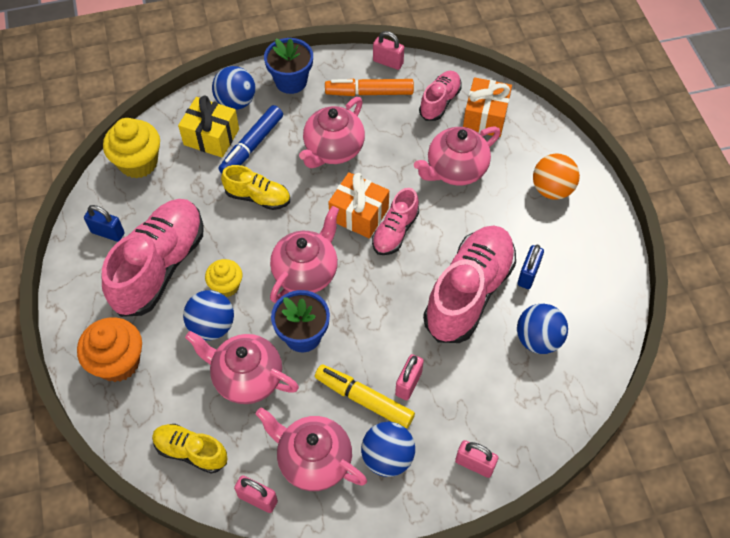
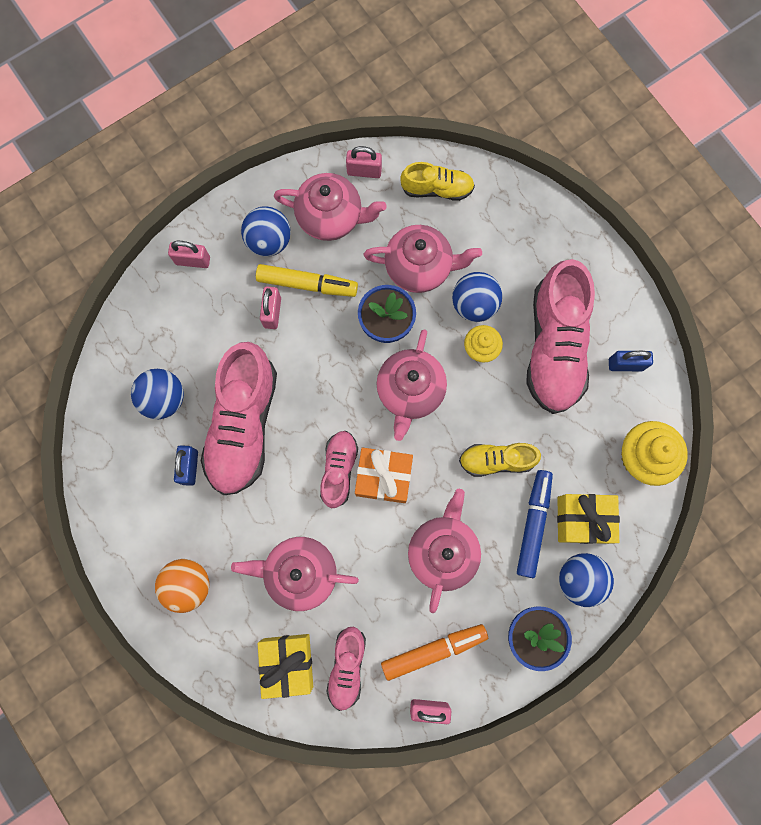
camera: 160 degrees right, 20 degrees up
(118, 362) = (541, 241): orange cupcake -> none
(455, 170) = (300, 572): pink teapot -> pink teapot turned 120 degrees counterclockwise
(485, 117) = (288, 662): orange gift -> yellow gift

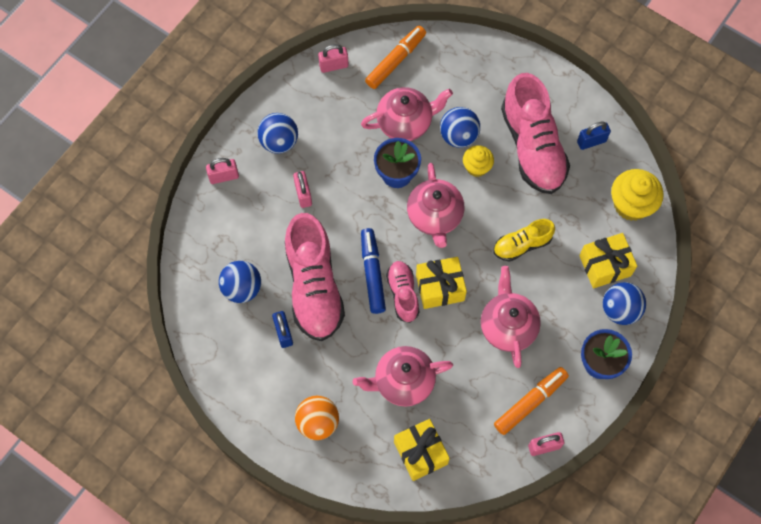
camera: 20 degrees left, 10 degrees down
(307, 284) = (322, 164): yellow marker -> none
(331, 217) = (321, 108): pink teapot -> none
(347, 666) = (468, 439): pink shoe -> none
(383, 477) = (440, 287): orange gift -> yellow gift
(437, 189) = (395, 60): yellow shoe -> orange marker
(533, 524) = (568, 282): blue marker -> blue marker (372, 273)

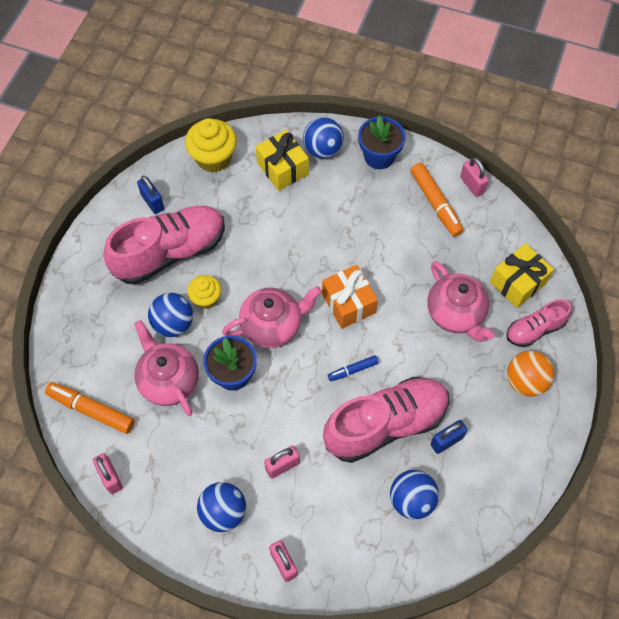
camera: 105 degrees left, 5 degrees down
(372, 273) = (353, 370): blue marker -> blue marker, size x0.56
(403, 294) = (366, 335): pink shoe -> pink shoe (535, 329)
(440, 287) = (348, 303): yellow gift -> orange gift
(507, 326) = (369, 236): pink teapot -> none
(522, 245) = (281, 240): yellow shoe -> none
(530, 402) = (435, 203): orange marker -> orange marker turned 150 degrees counterclockwise

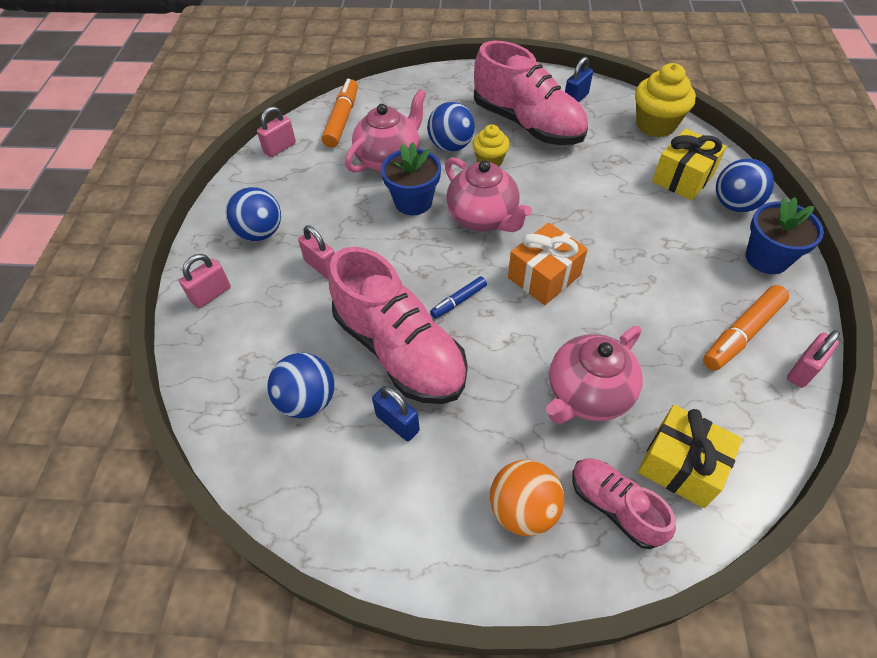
camera: 75 degrees right, 10 degrees down
(353, 370) = (458, 301): blue marker -> blue marker turned 90 degrees counterclockwise

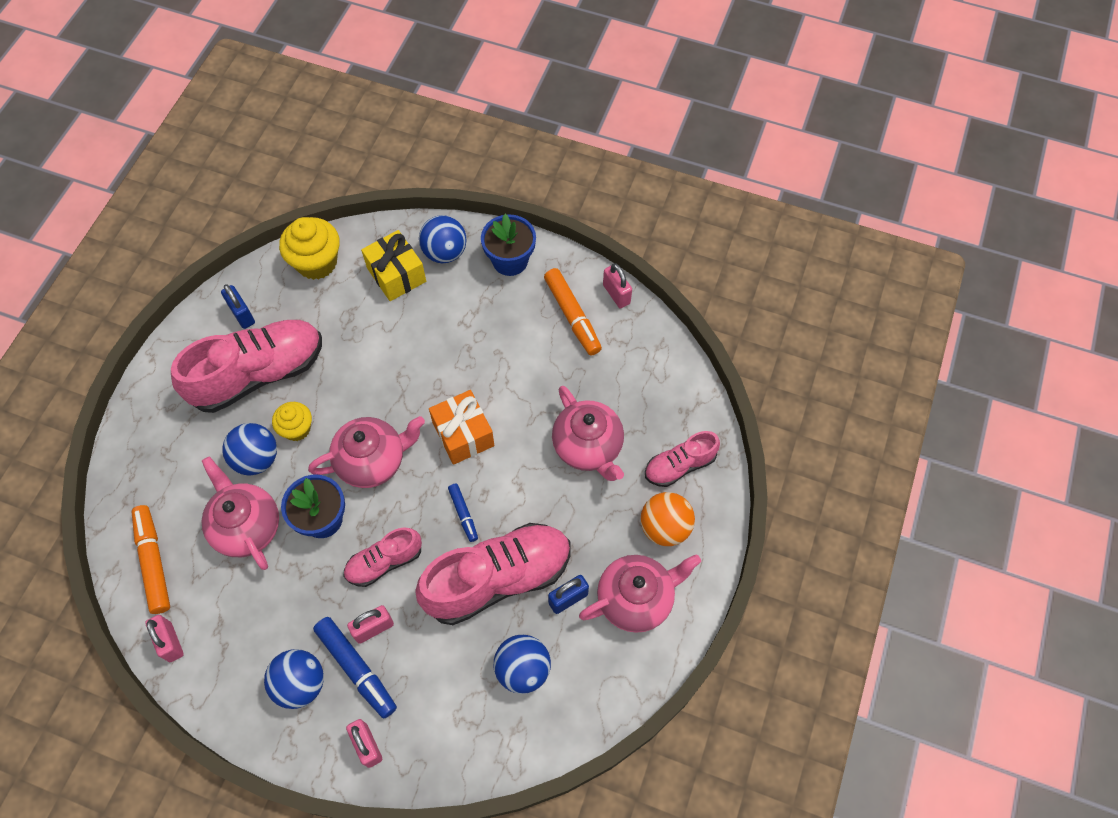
camera: 75 degrees left, 10 degrees up
(281, 266) = (357, 669): none -> blue marker
(342, 119) = (153, 562): orange marker -> orange marker turned 45 degrees clockwise
(387, 255) = (384, 562): none -> pink shoe
(419, 498) = (636, 599): none -> pink teapot
(681, 465) = (663, 410): yellow gift -> none

